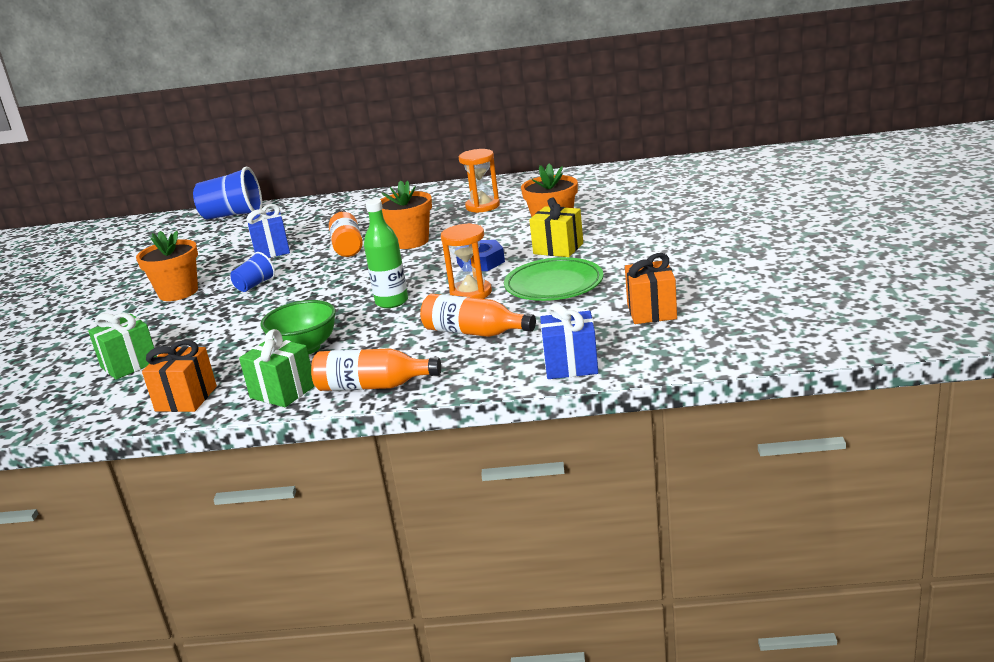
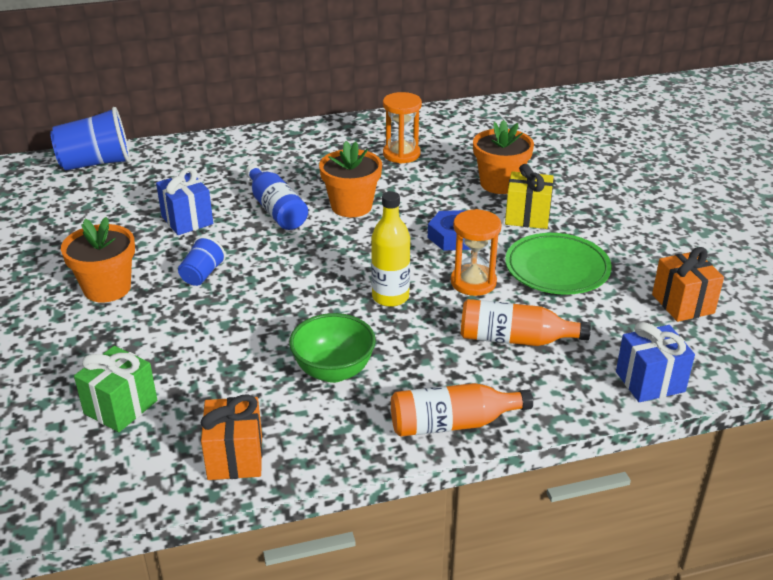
camera: 20 degrees left, 10 degrees up
(282, 392) = (351, 439): green gift -> none
(347, 243) = (276, 209): orange bottle -> blue bottle
(392, 302) = (390, 297): green bottle -> yellow bottle

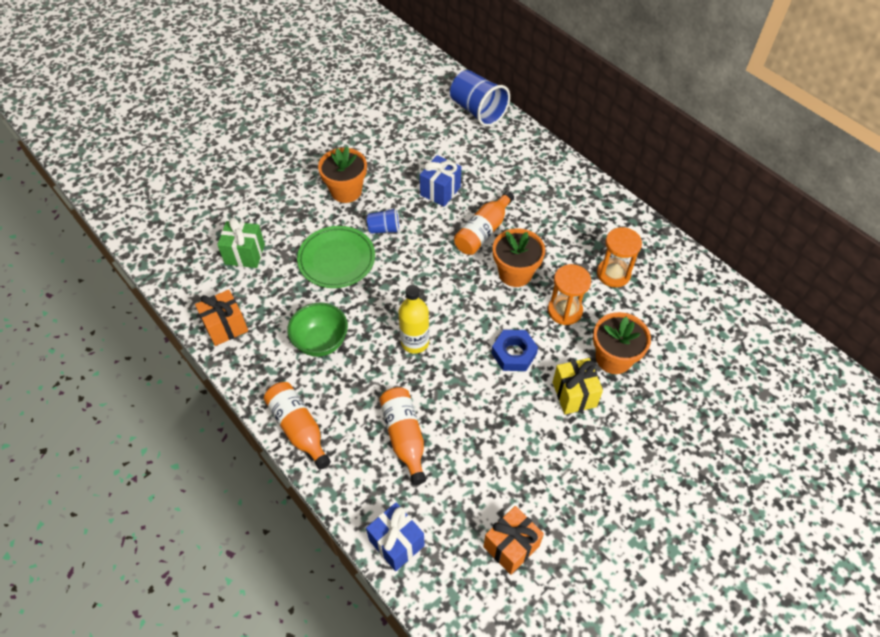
camera: 65 degrees right, 20 degrees up
(276, 209) = (483, 231): blue bottle -> orange bottle
(473, 282) = (460, 387): orange hourglass -> orange hourglass (564, 311)
(557, 269) = (510, 438): green plate -> green plate (336, 260)

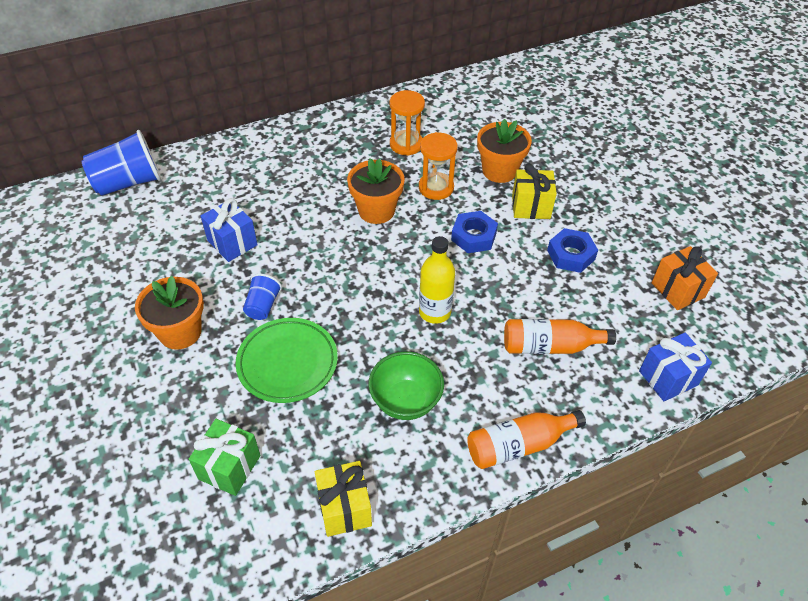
camera: 75 degrees left, 5 degrees down
(226, 327) = (344, 508): orange gift -> yellow gift
(483, 231) = (310, 221): orange bottle -> none
(522, 439) = (570, 255): none -> blue nut

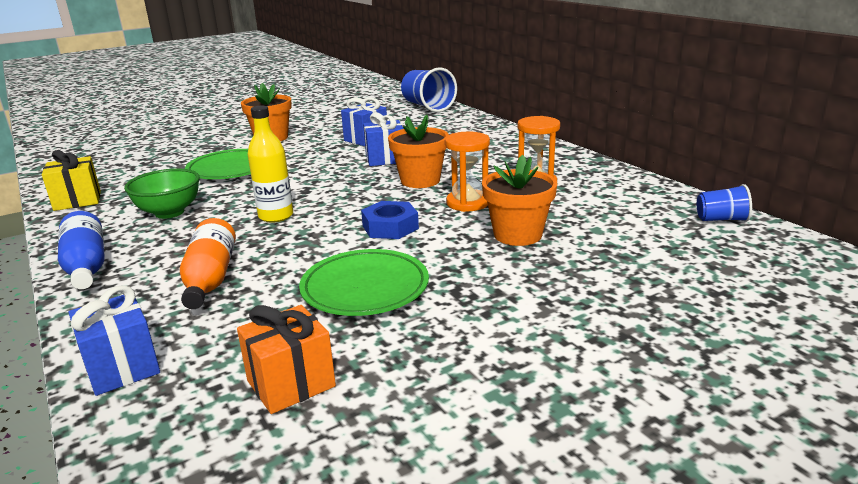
camera: 85 degrees right, 25 degrees down
(229, 467) = (141, 165): green gift -> none
(263, 306) = (294, 155): blue cup -> blue cup (721, 219)
(307, 230) = (385, 159): none -> blue gift
(519, 445) = (86, 266): orange bottle -> blue bottle
(531, 207) = (454, 257): yellow gift -> none
(570, 255) = (365, 288): blue nut -> green plate

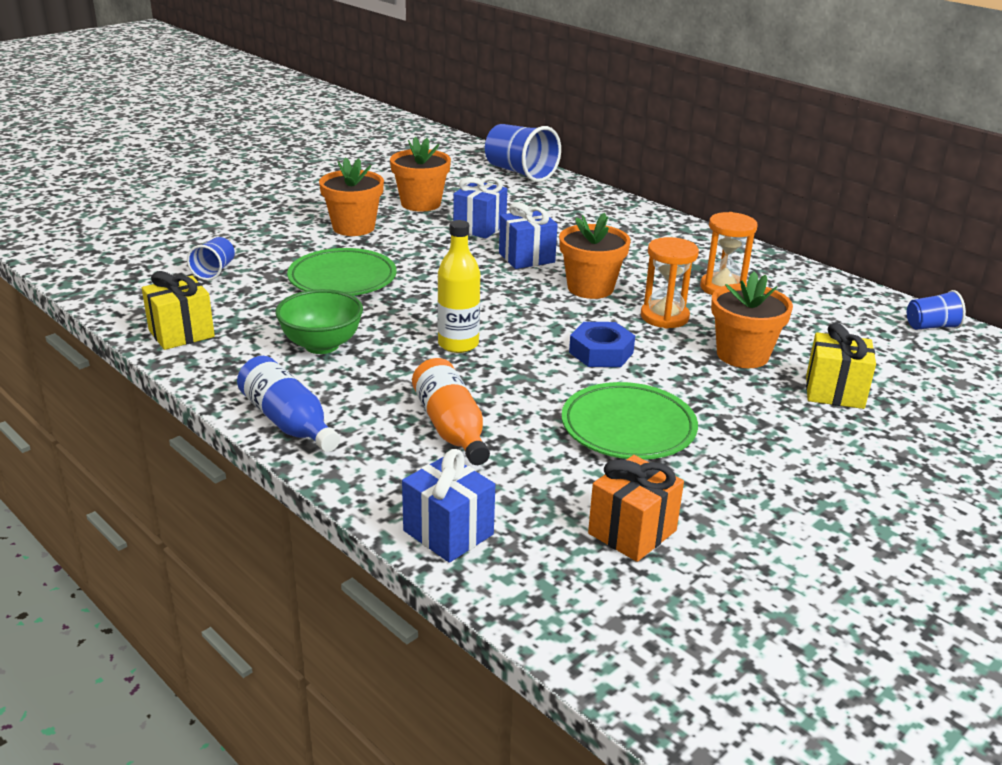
camera: 15 degrees left, 5 degrees up
(145, 162) = (214, 271): none -> blue cup
(335, 124) = (421, 203): none -> orange flower pot
(588, 270) = (834, 392): none -> yellow gift

